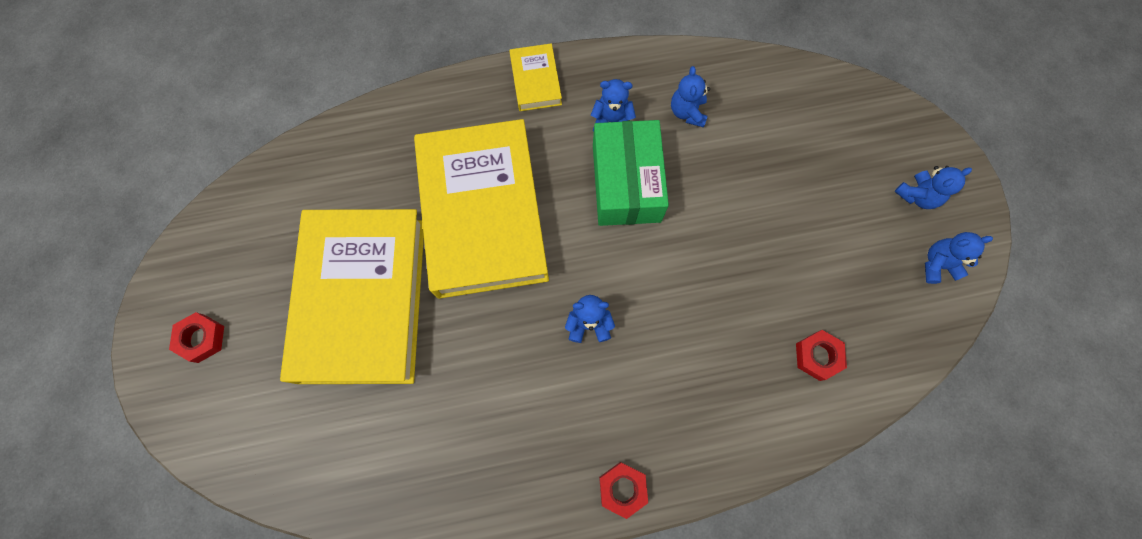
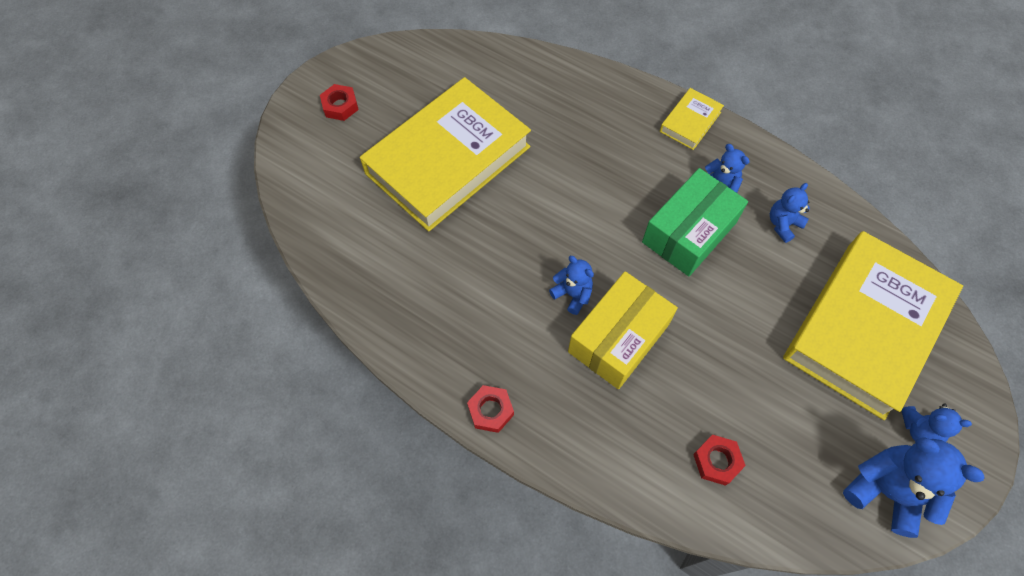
camera: 45 degrees right, 10 degrees down
(483, 213) = (571, 172): yellow book -> yellow book (865, 328)
(659, 326) = (618, 338): none -> yellow box
(937, 264) = (886, 491): blue teddy bear -> blue teddy bear, size x1.75

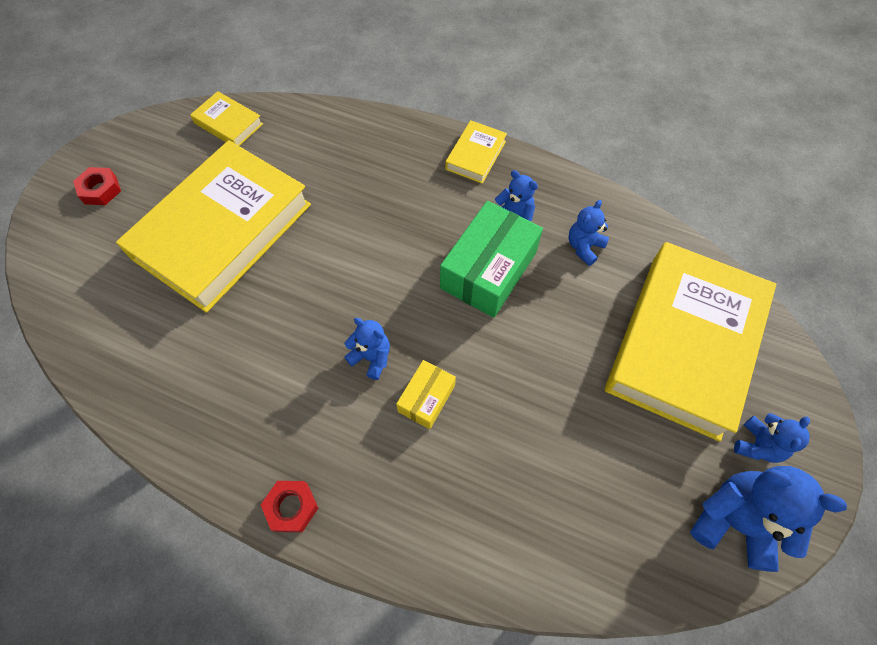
camera: 10 degrees left, 0 degrees up
(460, 59) = (228, 123): none -> yellow book
(618, 338) = (426, 398): yellow box -> yellow box, size x0.54
(717, 461) = (550, 521): red nut -> none
(919, 429) = (757, 445): blue teddy bear -> blue teddy bear turned 60 degrees counterclockwise

